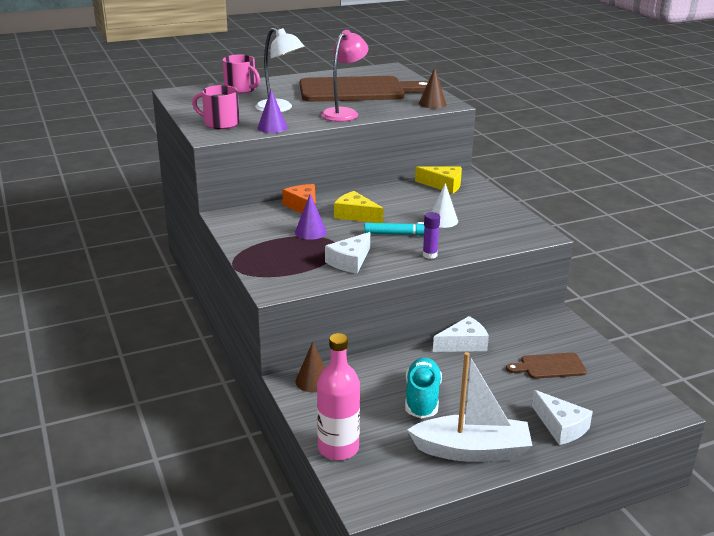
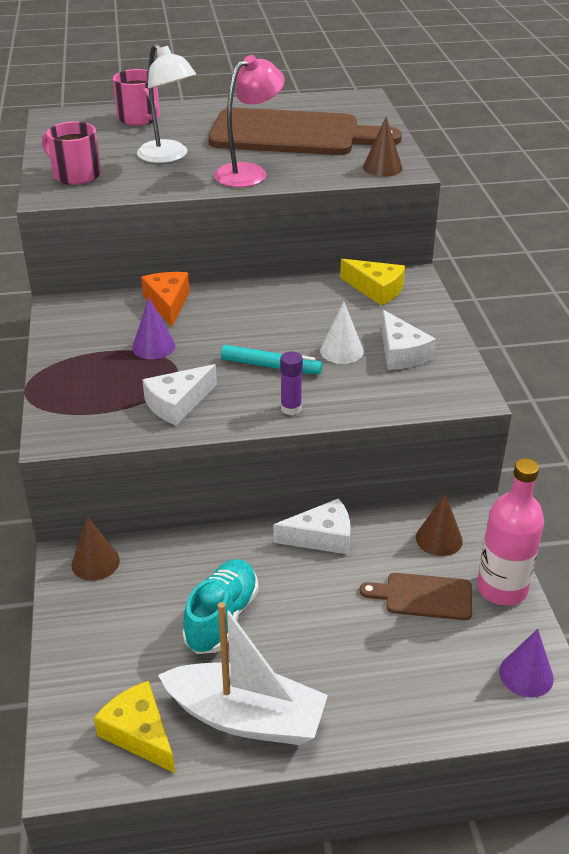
camera: 15 degrees right, 10 degrees up
(272, 127) = (137, 189): purple cone -> purple cone (526, 675)
(338, 448) = (74, 676): pink bottle -> pink bottle (502, 588)
(355, 215) = (228, 326): yellow cheese -> yellow cheese (139, 733)
(541, 334) = (439, 539): none -> brown cone
(561, 426) = (389, 702): white cheese -> white cheese (401, 353)

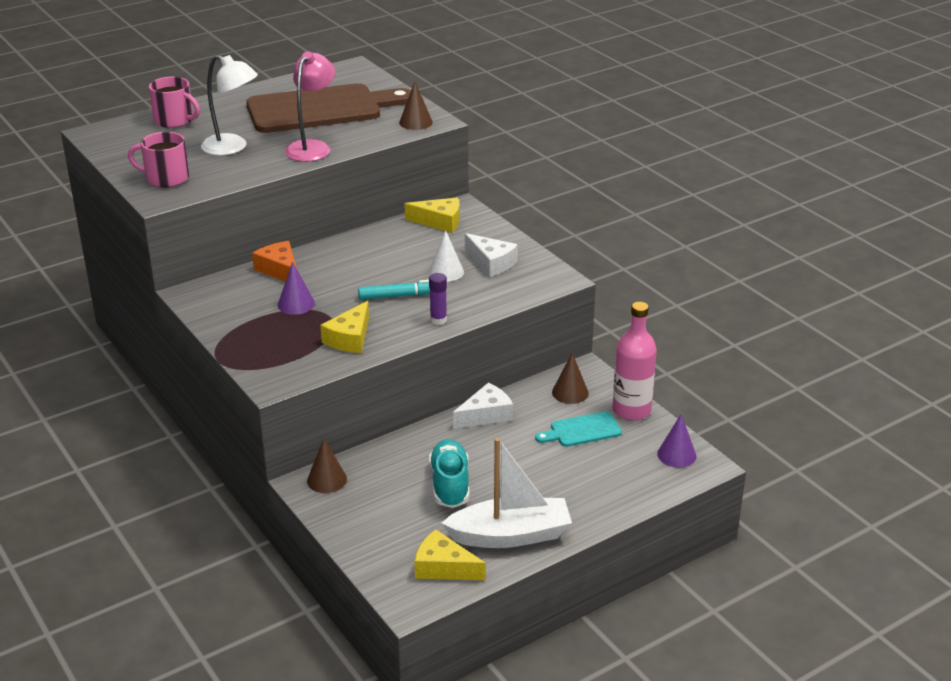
camera: 25 degrees left, 5 degrees down
(177, 403) = (350, 338): white cheese -> yellow cheese
(423, 596) = (582, 430): brown cutting board -> turquoise cutting board

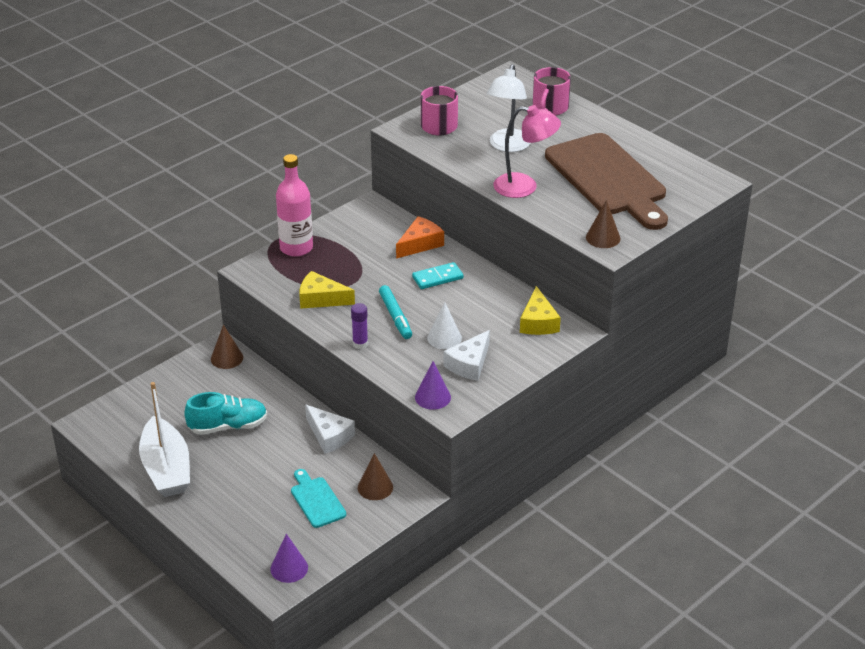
camera: 80 degrees right, 5 degrees up
(296, 304) = (368, 262): purple cone -> purple cone (432, 397)
(345, 266) = (437, 278): none -> turquoise domino
(443, 567) = (126, 436): yellow cheese -> none
(631, 410) = (354, 532): pink bottle -> pink bottle (296, 248)

